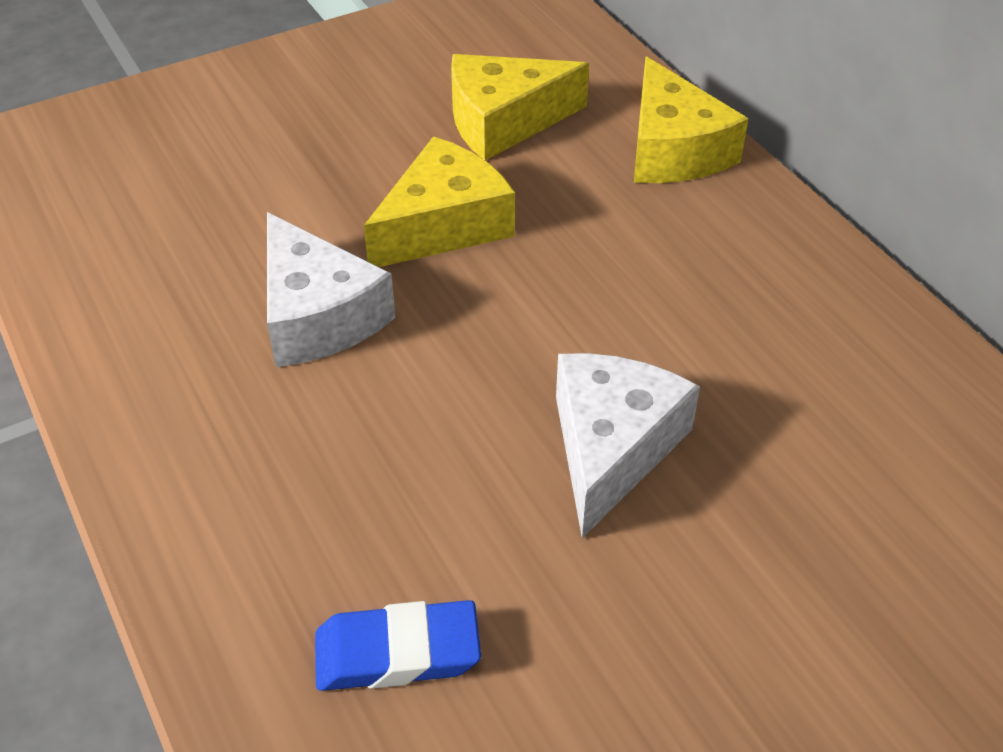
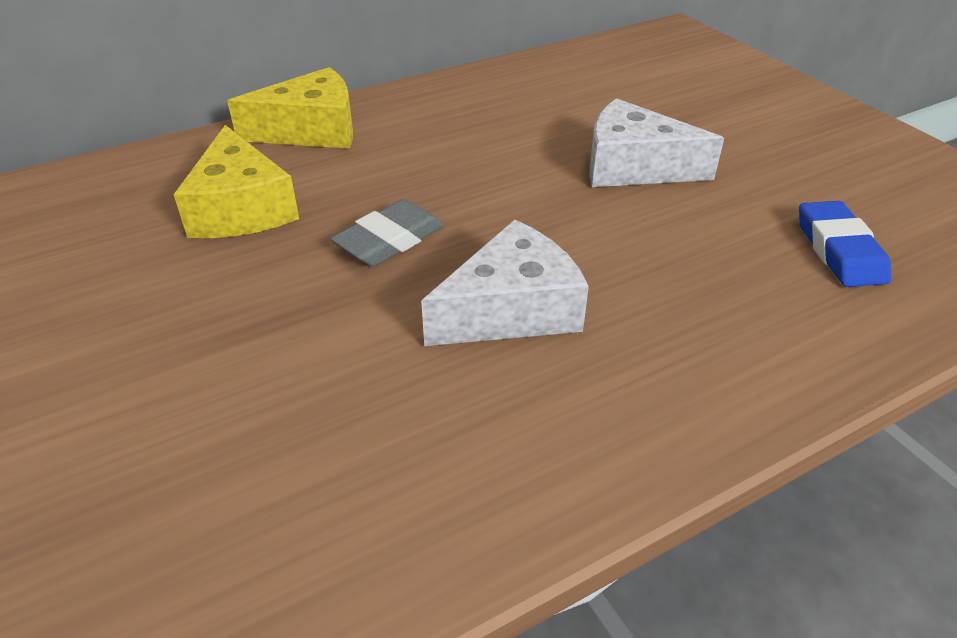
camera: 90 degrees left, 5 degrees down
(443, 225) = (389, 240): yellow cheese -> grey eraser

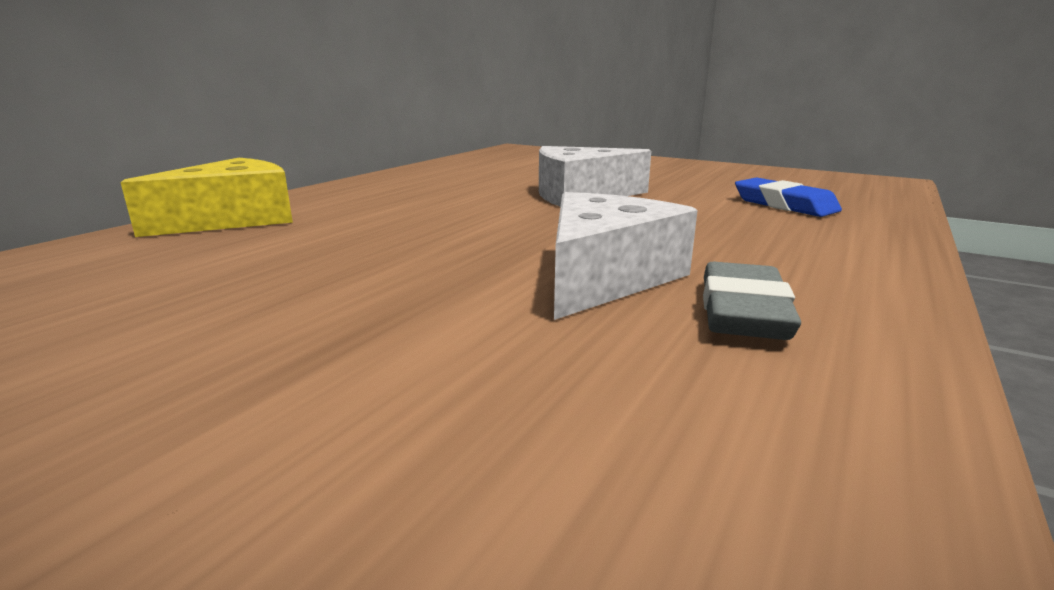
camera: 30 degrees left, 20 degrees down
(241, 208) = (185, 276): yellow cheese -> none
(389, 240) = (411, 263): grey eraser -> grey eraser (743, 311)

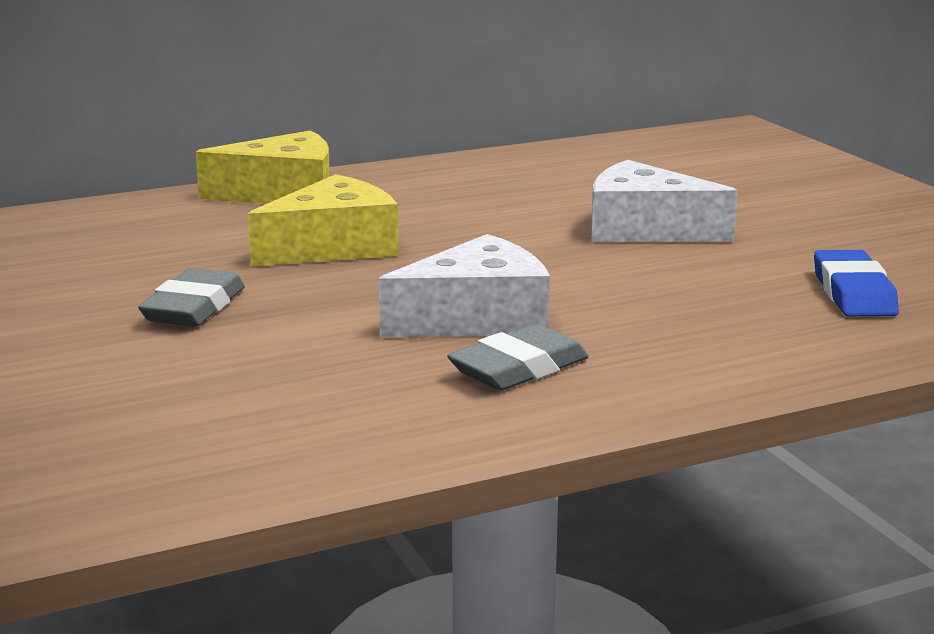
camera: 35 degrees right, 0 degrees up
(262, 349) = (194, 307): none -> grey eraser
(352, 249) = (333, 247): none -> yellow cheese

